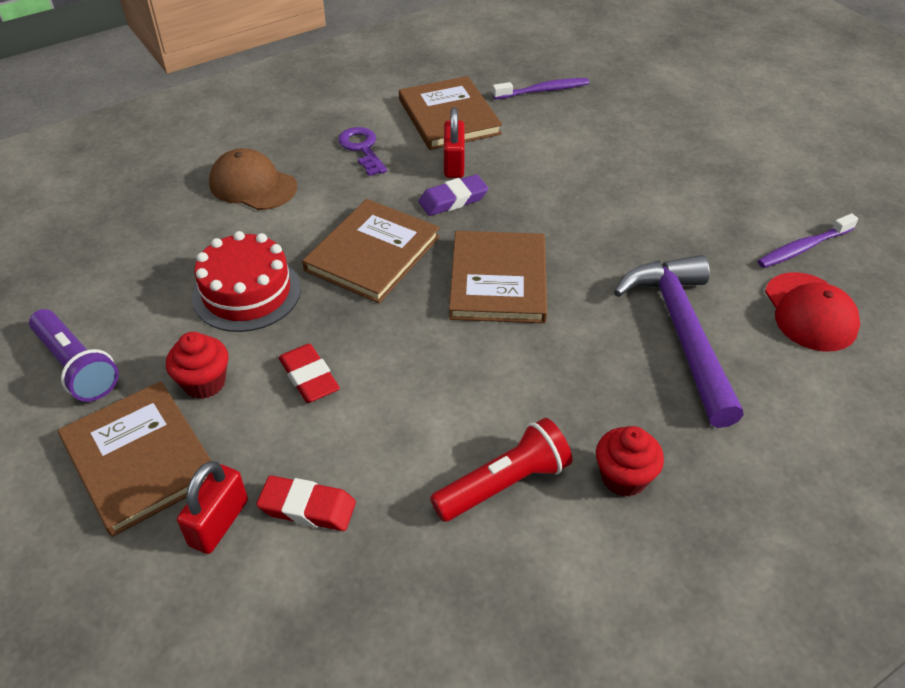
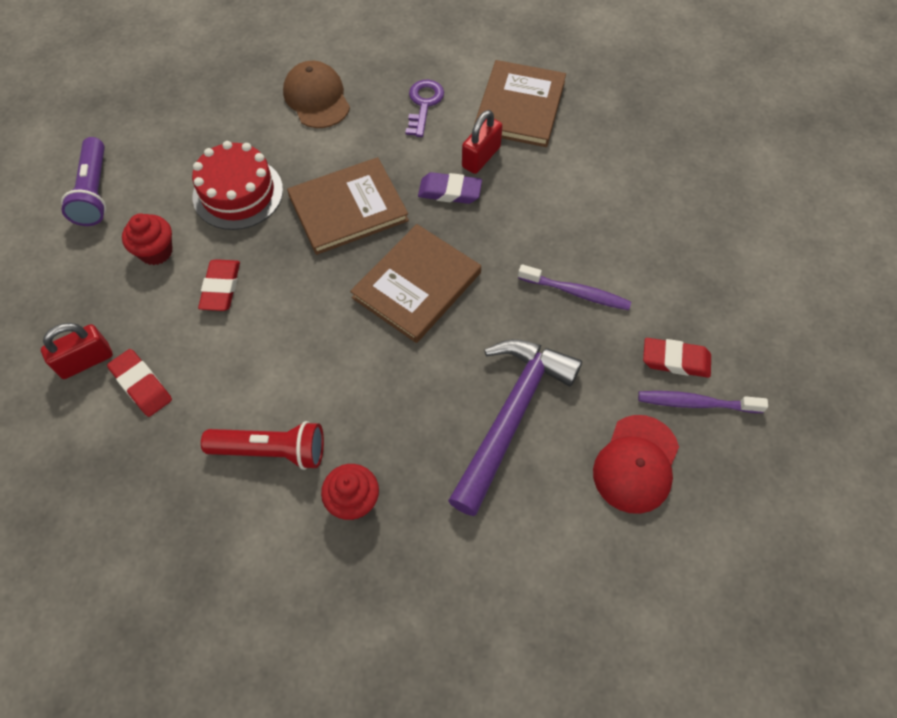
camera: 35 degrees right, 15 degrees up
(140, 459) = (78, 286): brown book -> none
(543, 91) = (626, 119): purple toothbrush -> purple toothbrush (576, 292)
(757, 228) = (675, 360): none -> red eraser

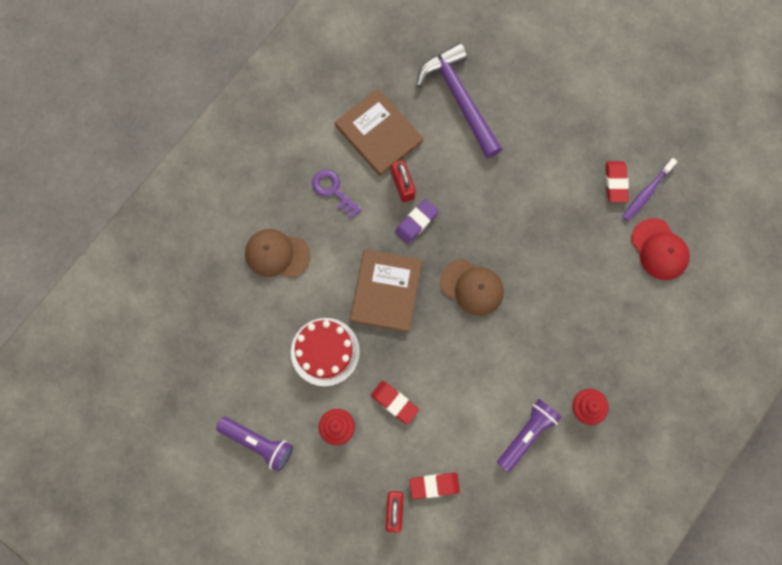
camera: 55 degrees left, 15 degrees up
(271, 451) = (527, 434): red flashlight -> purple flashlight
(417, 285) = (472, 287): brown book -> brown cap
(511, 416) = (590, 293): purple hammer -> purple hammer (459, 99)
(576, 292) = (538, 202): purple toothbrush -> none
(675, 360) = (615, 183): red eraser -> red eraser turned 45 degrees counterclockwise

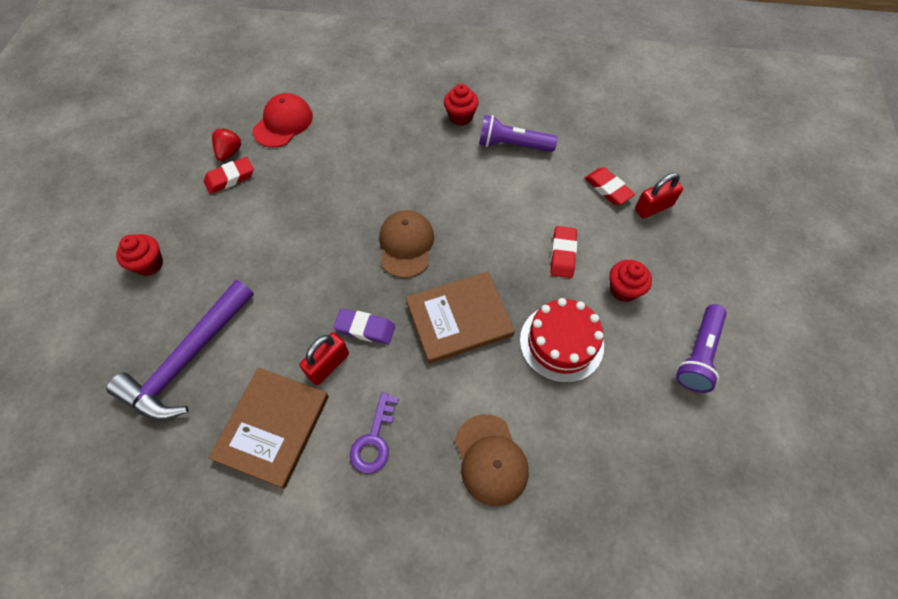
camera: 120 degrees left, 15 degrees down
(258, 443) = (698, 354): purple flashlight -> purple flashlight turned 150 degrees counterclockwise
(558, 98) = (149, 264): none -> red cupcake
(646, 193) = (229, 152): purple toothbrush -> red strawberry

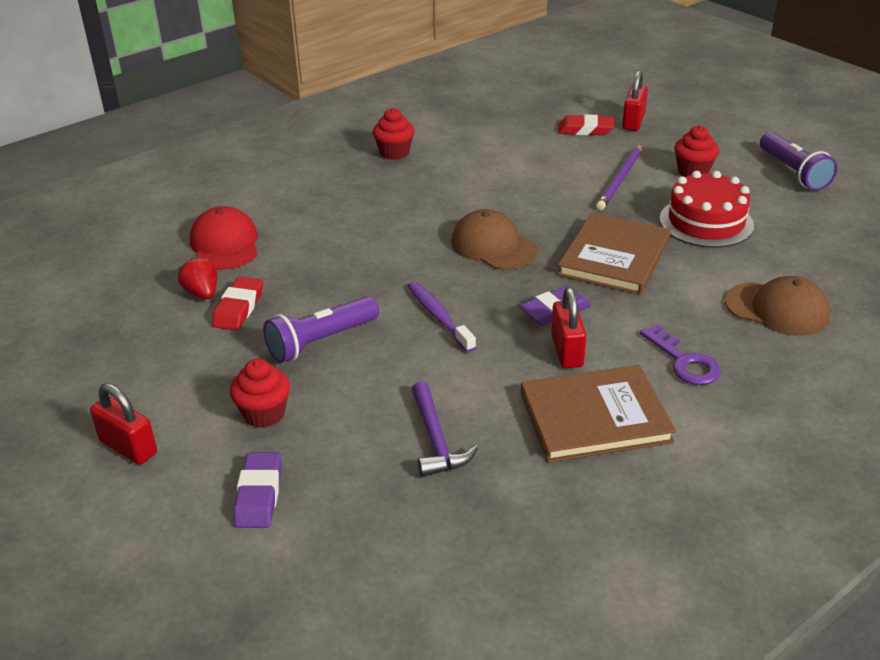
camera: 45 degrees left, 25 degrees down
(81, 231) = (128, 447): none -> red padlock
(84, 315) = (259, 495): none -> purple eraser
(187, 360) = (436, 440): purple hammer -> purple hammer, size x0.56
(272, 427) = (595, 417): brown book -> brown book turned 75 degrees counterclockwise
(305, 273) = (438, 316): none -> purple toothbrush
(512, 145) = (469, 145): purple flashlight -> purple flashlight (320, 341)
(563, 254) = (620, 179): red eraser -> purple pencil

